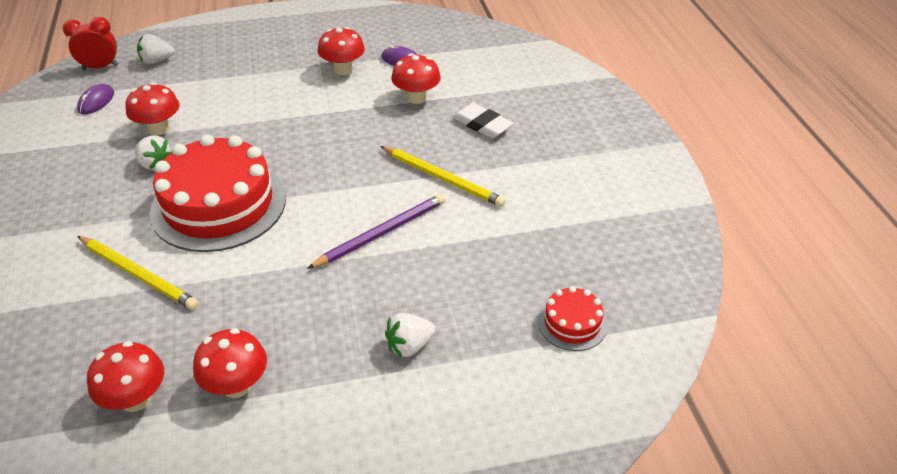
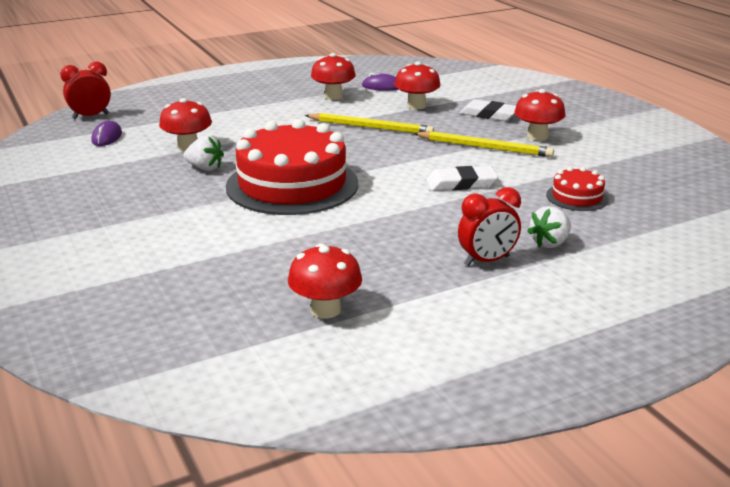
camera: 15 degrees left, 15 degrees down
(138, 274) = (253, 235): yellow pencil -> yellow pencil (371, 127)
(156, 61) = (146, 107): white strawberry -> none
(236, 385) = (415, 287): red mushroom -> red mushroom (537, 136)
(329, 360) = (487, 261): none -> red clock
(381, 233) = (461, 183): purple pencil -> white eraser
(572, 323) = (674, 212): red cake -> red cake (577, 197)

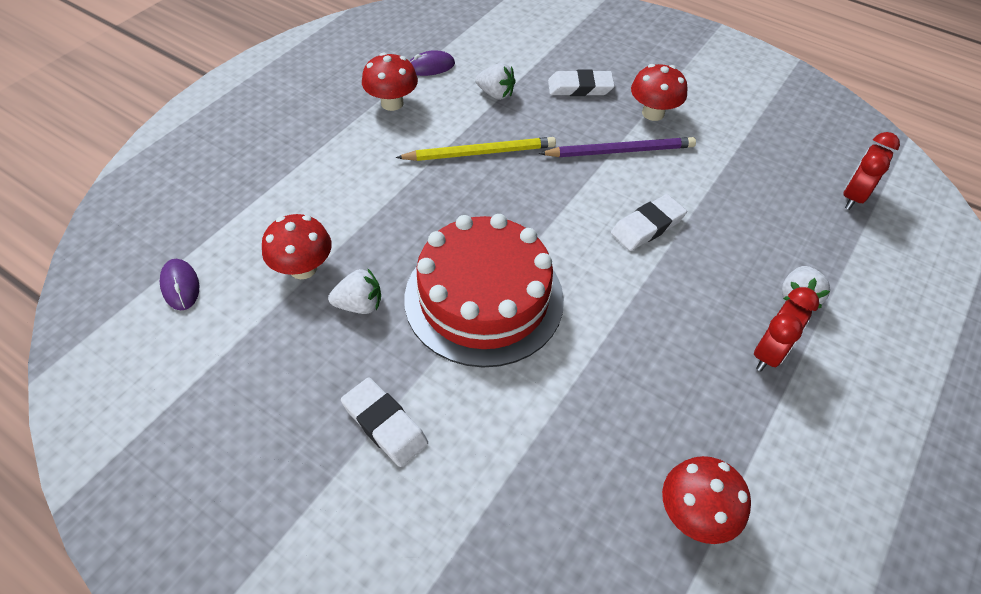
camera: 30 degrees left, 25 degrees up
(90, 116) = (118, 247): red clock -> red clock (853, 197)
(160, 215) = (384, 424): none -> white eraser
(416, 106) = (496, 94): red mushroom -> white strawberry
(485, 147) = (620, 151): yellow pencil -> purple pencil
(577, 197) = (763, 208): red cake -> none

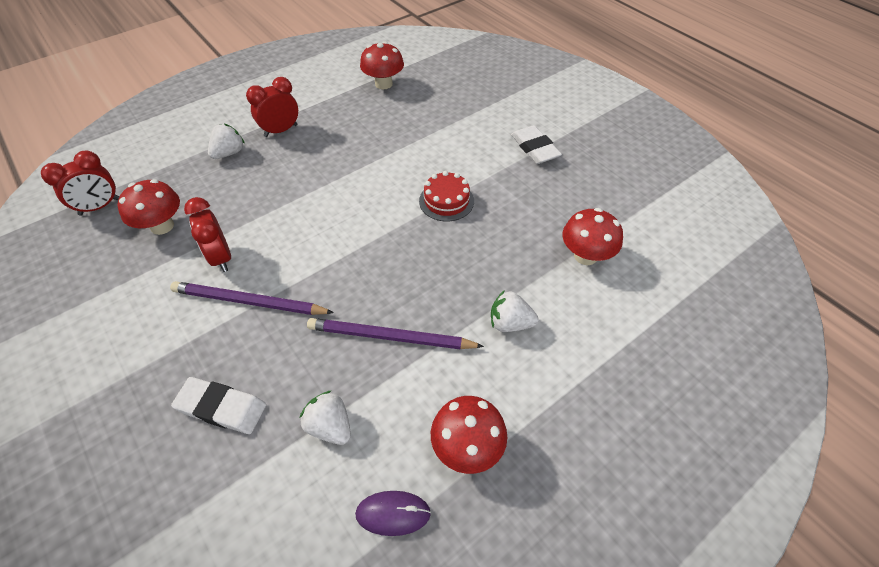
camera: 160 degrees left, 0 degrees up
(180, 286) = (689, 265): purple mouse -> none
(359, 305) = (541, 217): white strawberry -> white strawberry (510, 323)
(480, 153) = (390, 337): yellow pencil -> purple pencil
(484, 298) = (446, 201): red cake -> red cake, size x0.45
(647, 226) = (287, 223): white eraser -> none
(653, 113) = (174, 342): red mushroom -> red mushroom (162, 226)
(680, 179) = (221, 257): none -> red clock

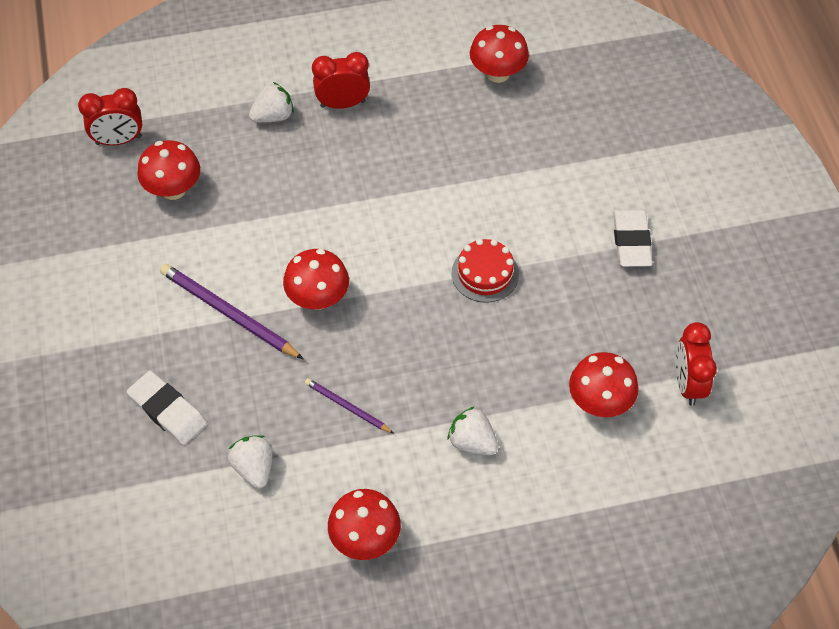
camera: 25 degrees right, 5 degrees up
(221, 257) = (219, 251): red clock -> red clock (688, 384)
(323, 262) = (318, 298): none -> red mushroom
(390, 337) = (347, 407): purple pencil -> purple pencil, size x0.56
(393, 513) = (274, 563): purple mouse -> none

